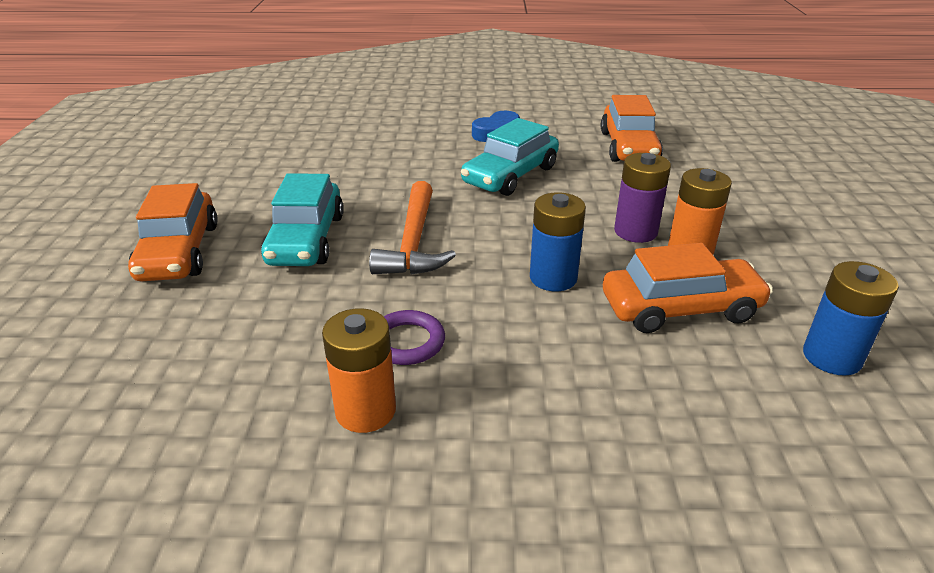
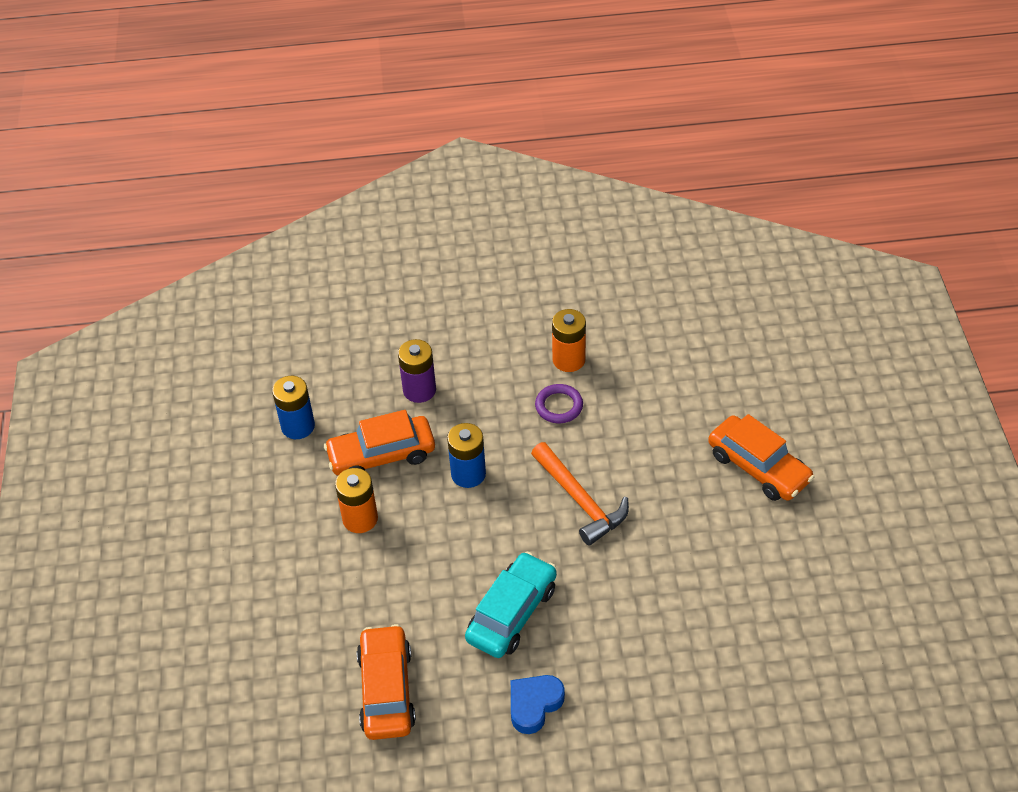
camera: 175 degrees right, 15 degrees up
(178, 252) = (758, 467): orange car -> orange car turned 150 degrees clockwise
(306, 239) = (667, 494): turquoise car -> none
(413, 242) = (580, 500): orange hammer -> orange hammer turned 150 degrees clockwise
(635, 231) = (400, 537): purple battery -> purple battery (419, 390)

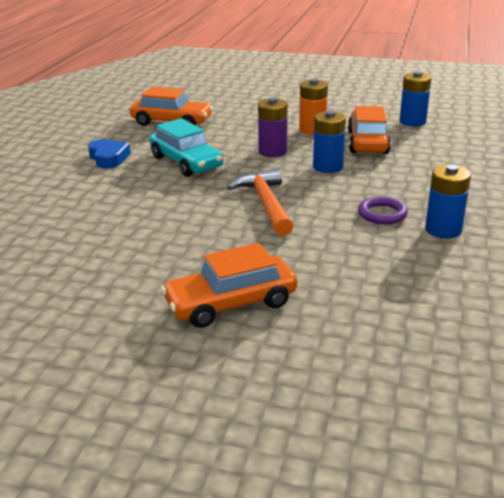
camera: 110 degrees right, 20 degrees down
(419, 390) = (431, 162): purple battery -> purple battery (272, 152)
(568, 360) = (443, 230): orange battery -> blue battery
(580, 500) = (266, 203): orange hammer -> orange hammer turned 90 degrees clockwise

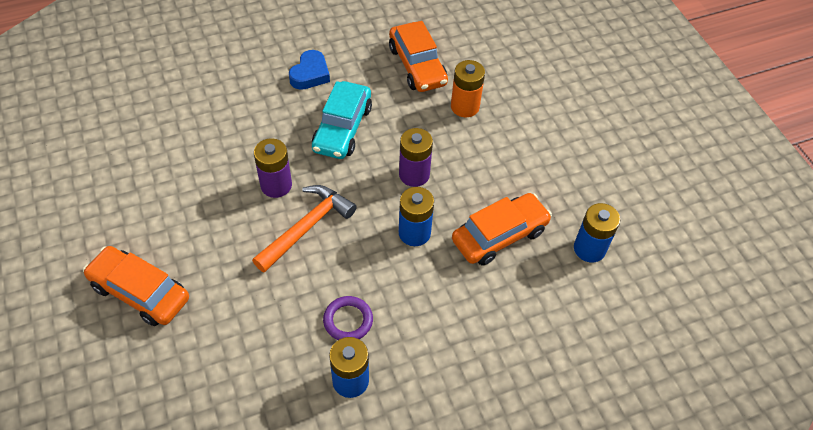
camera: 50 degrees right, 25 degrees up
(202, 203) = (276, 185): none -> purple battery
(312, 130) = (491, 177): orange battery -> orange battery (465, 107)

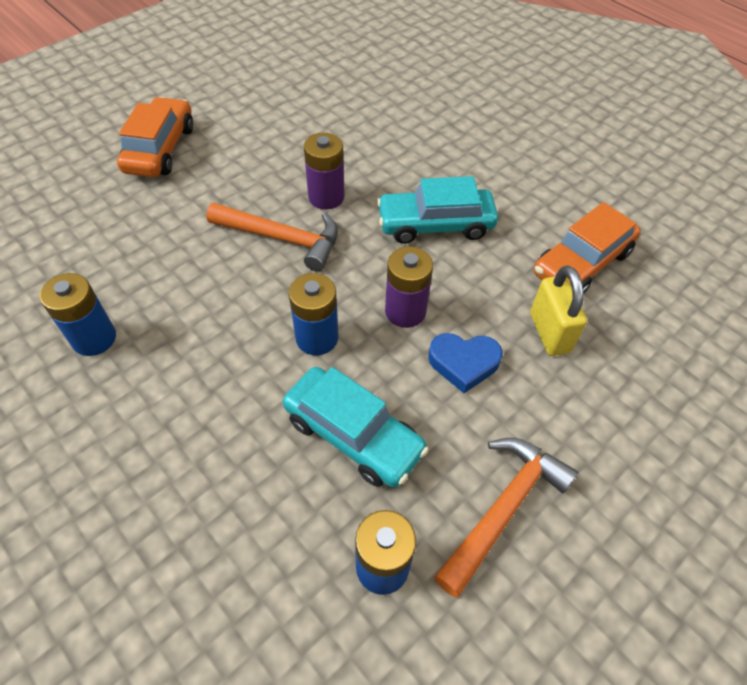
camera: 70 degrees right, 0 degrees up
(310, 74) = (495, 174): blue heart -> blue heart (463, 363)
(348, 320) = (171, 312): purple ring -> none
(465, 107) = (549, 332): orange battery -> yellow padlock
(499, 236) = (353, 435): orange car -> turquoise car
(573, 179) = (503, 508): none -> orange hammer

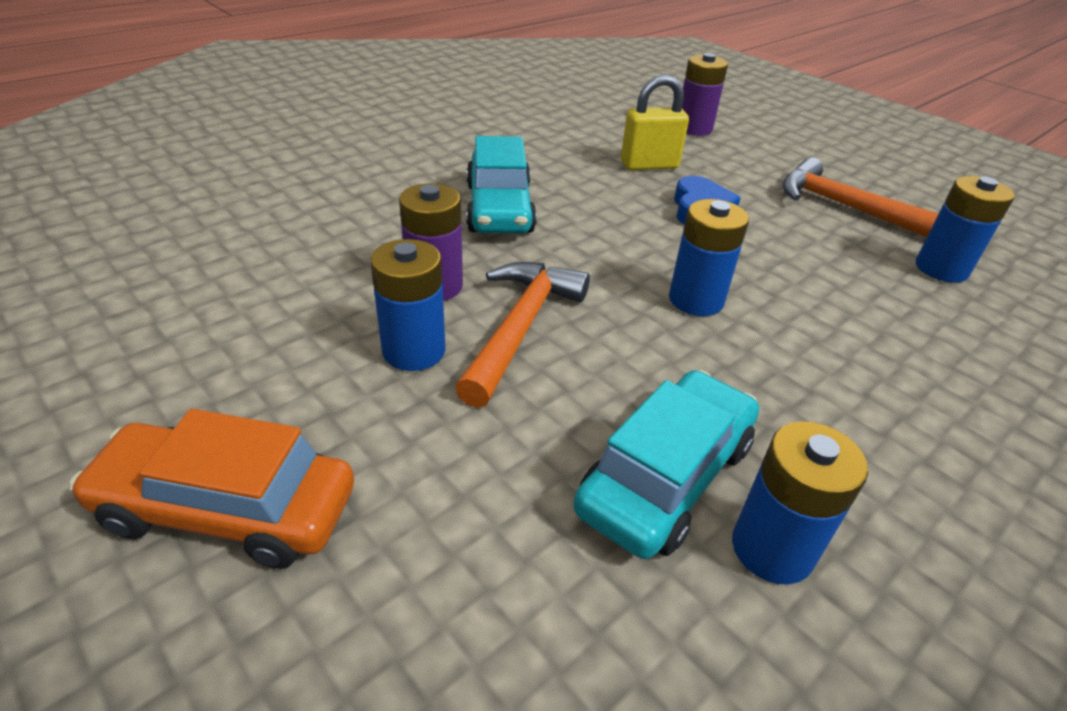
camera: 90 degrees left, 15 degrees down
(261, 194) = (414, 351): none -> blue battery
(353, 435) = (816, 279): turquoise car -> turquoise car (666, 477)
(405, 311) = (639, 237): purple battery -> purple battery (694, 128)
(581, 263) = (558, 140): orange car -> none

